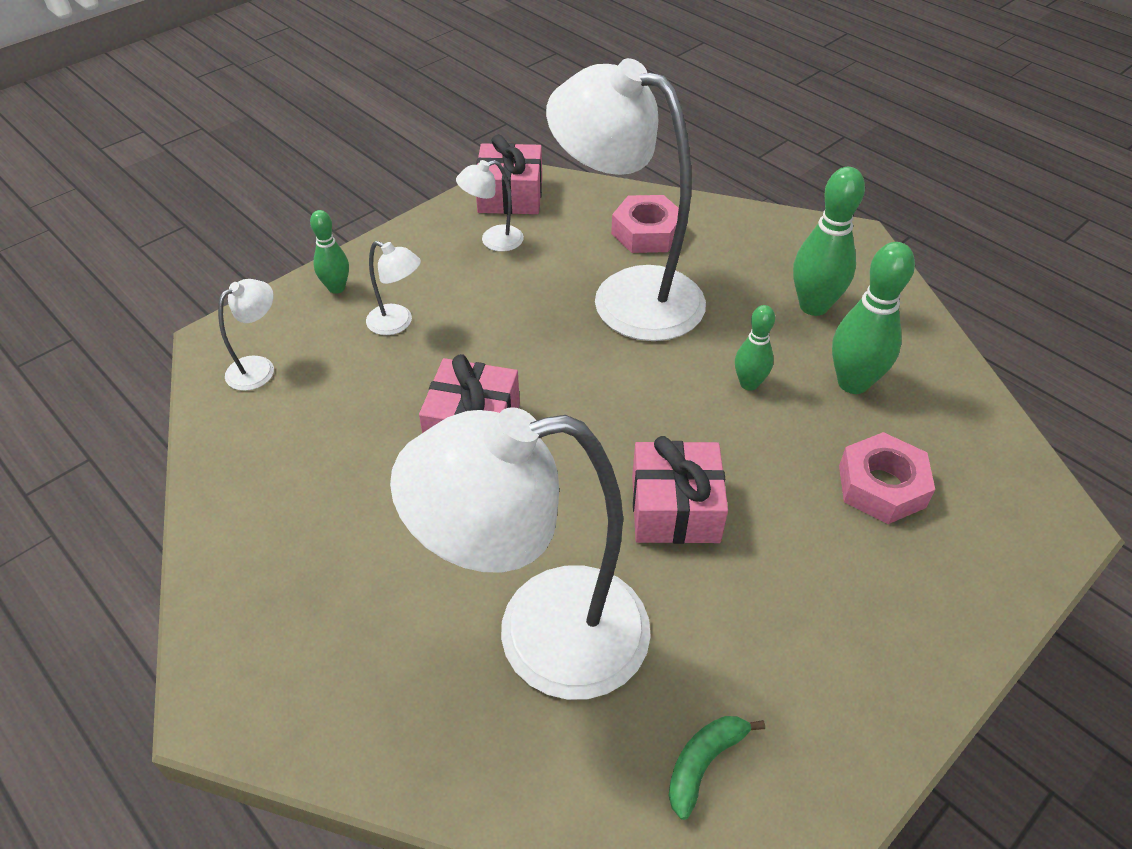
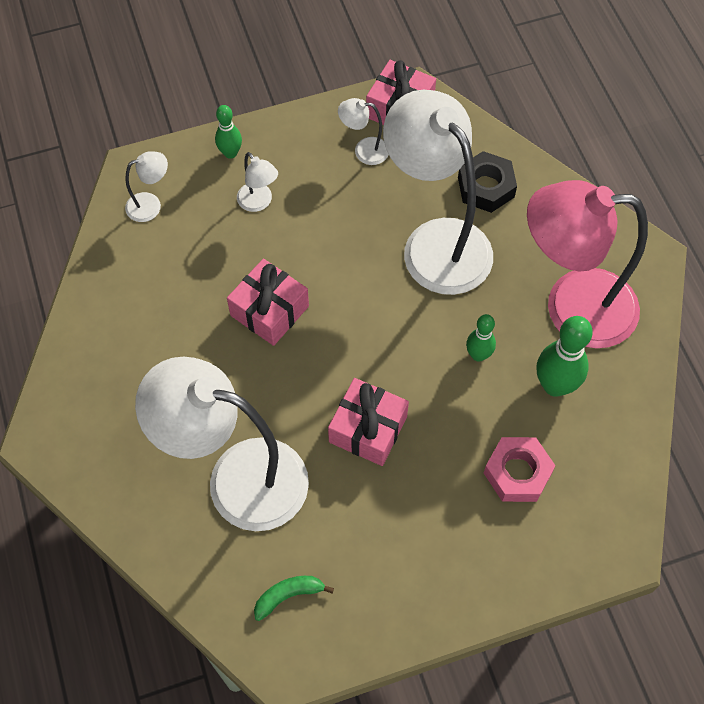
camera: 25 degrees right, 15 degrees up
(647, 233) = (486, 187): pink nut -> black nut
(813, 306) = (571, 307): green bowling pin -> pink lamp

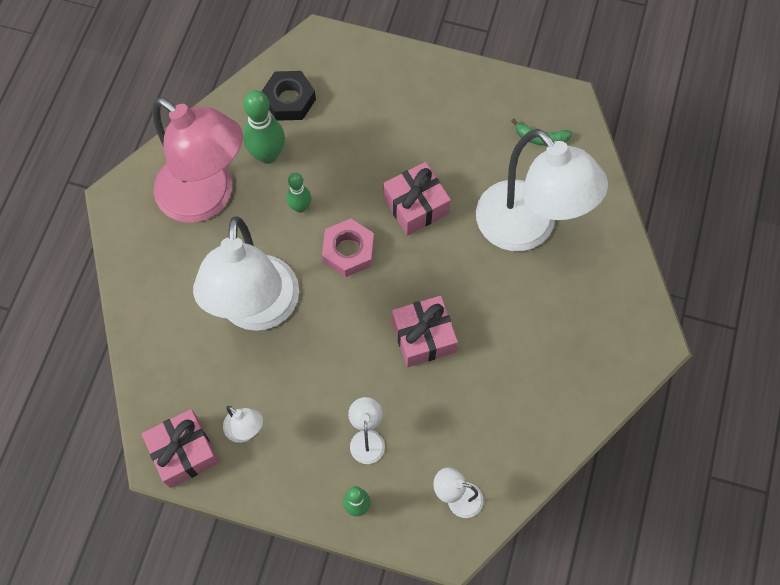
camera: 145 degrees left, 5 degrees up
(486, 187) = (180, 330): black nut -> black nut (289, 100)
(517, 473) = (341, 118): pink nut -> pink nut (348, 251)

